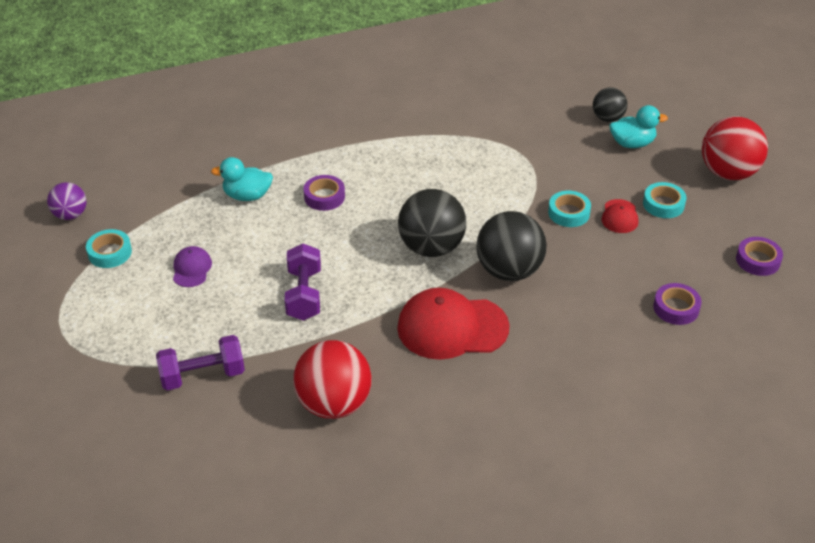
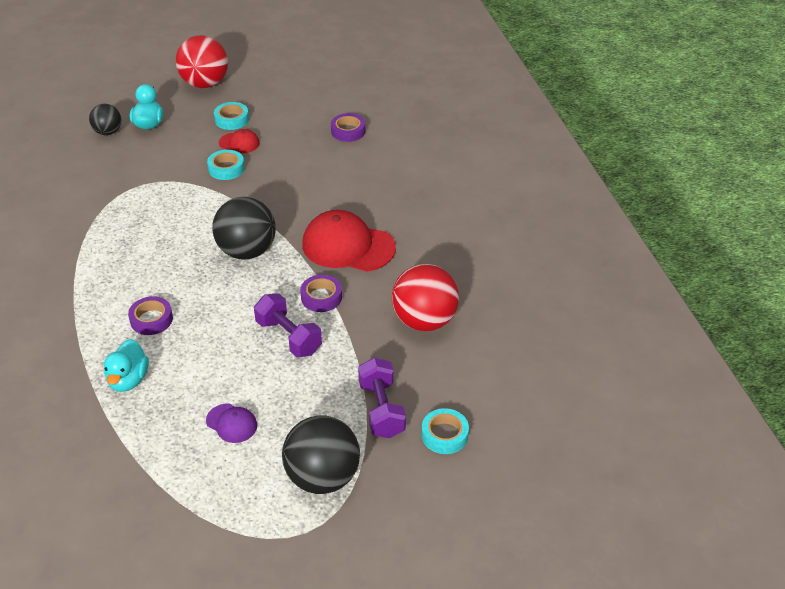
camera: 85 degrees left, 0 degrees up
(70, 215) = (106, 544): purple ball -> none
(110, 253) = (186, 498): turquoise tape -> turquoise tape (444, 435)
(191, 269) = (231, 423): purple cap -> purple cap turned 150 degrees counterclockwise
(304, 294) = (289, 337): purple dumbbell -> purple dumbbell turned 45 degrees clockwise
(452, 327) = (348, 246): red cap -> red cap turned 105 degrees clockwise
(509, 271) = (288, 208): black ball -> black ball (323, 477)
(758, 260) = (307, 88): purple tape -> purple tape (321, 297)

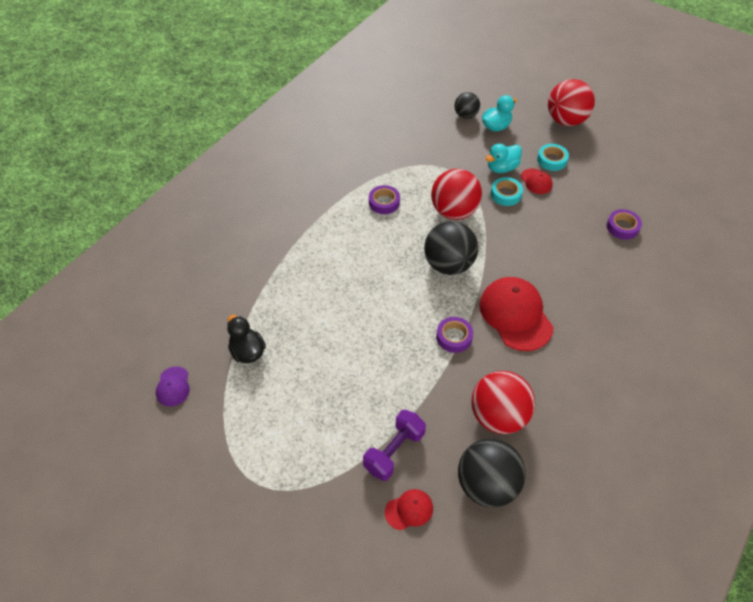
camera: 50 degrees right, 10 degrees up
(128, 380) = (288, 293): turquoise duck -> turquoise duck (502, 168)
(151, 319) = (343, 264): purple tape -> purple tape (384, 202)
(153, 453) = (247, 352): none -> black duck
(198, 210) = (454, 211): none -> red ball
(231, 423) = (304, 373): purple cap -> purple cap (173, 386)
(289, 337) = (402, 347): purple dumbbell -> none
(323, 477) = (308, 460): black ball -> black ball (487, 484)
(444, 435) = (409, 510): turquoise tape -> red cap

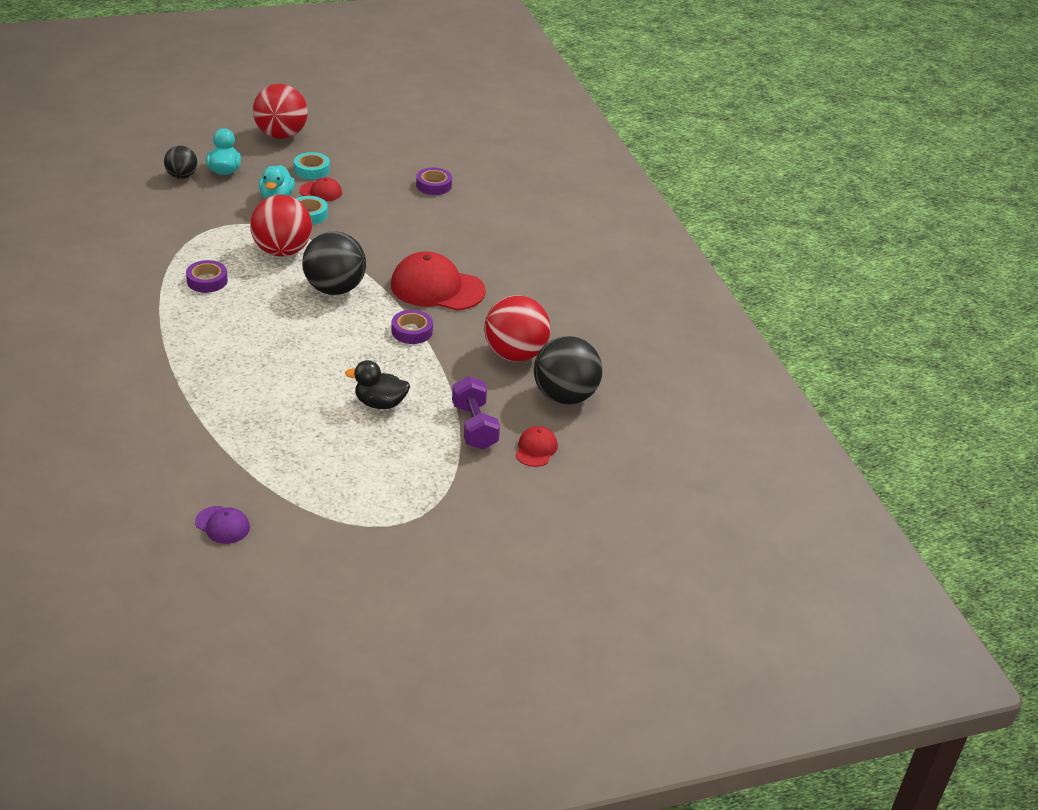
camera: 55 degrees left, 15 degrees down
(247, 352) = (252, 456): black duck -> black duck (380, 403)

